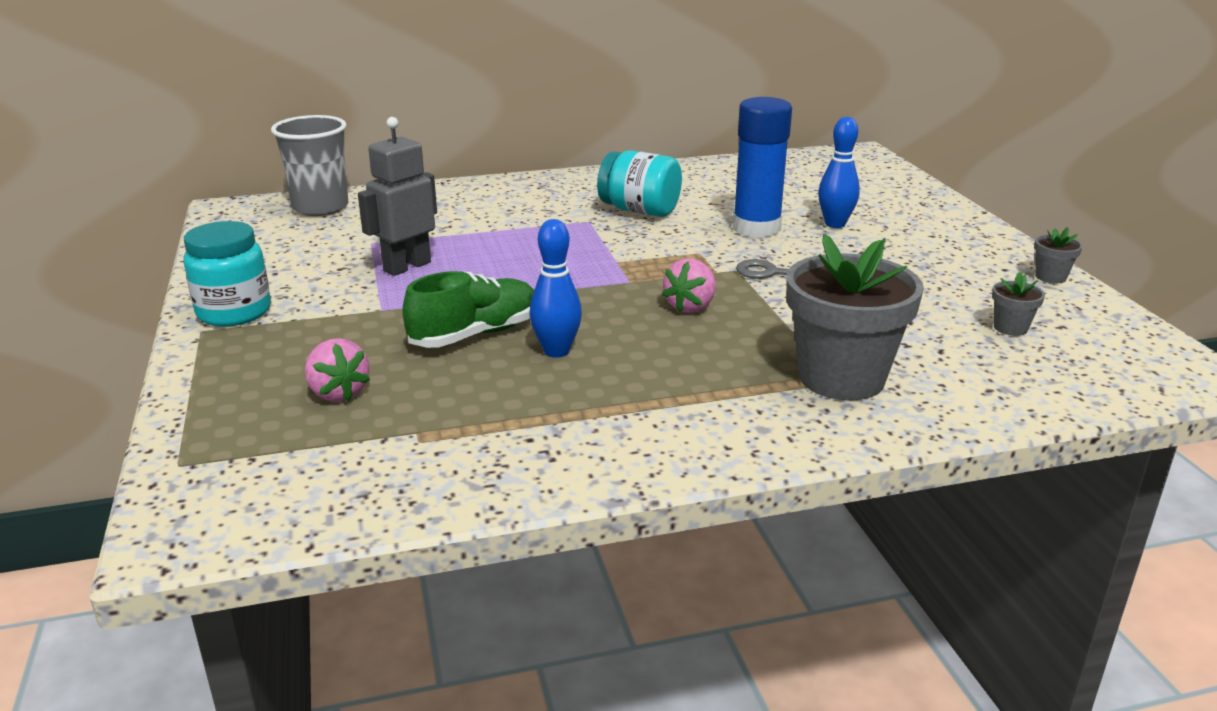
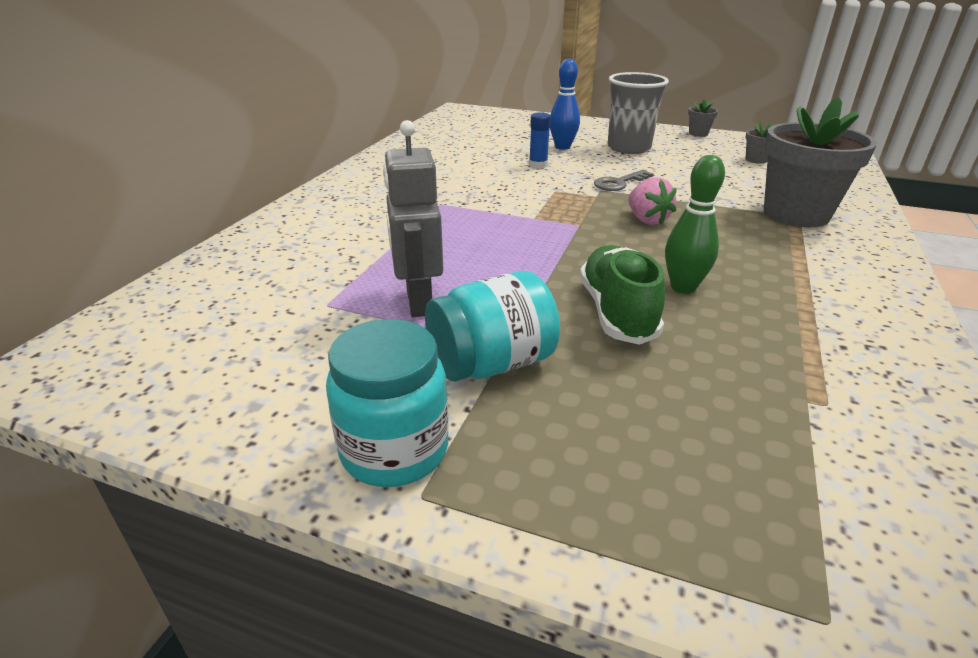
camera: 55 degrees left, 5 degrees up
(320, 207) = (172, 307): grey cup -> grey cup (629, 148)
(338, 393) = (692, 426): pink strawberry -> none
(556, 351) = (683, 287): blue bowling pin -> green bowling pin
(639, 210) = (449, 183): turquoise jar -> turquoise jar (491, 364)
(756, 228) = (538, 165): blue glue stick -> blue glue stick, size x0.48

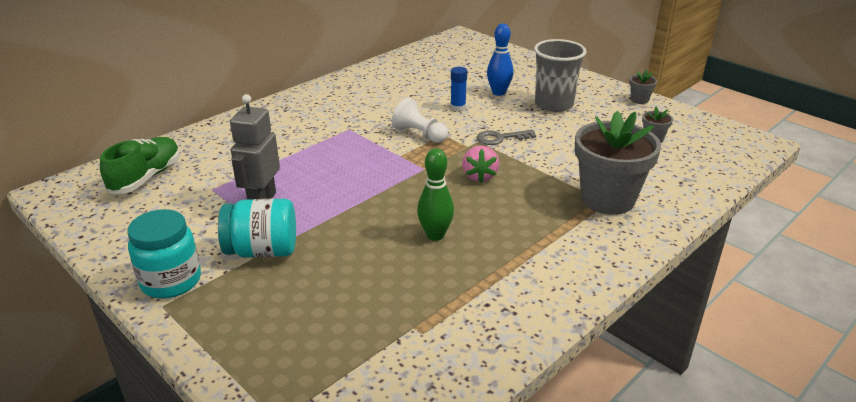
camera: 25 degrees right, 0 degrees up
(530, 195) = (419, 134): none -> white pawn
(617, 312) = (370, 240): green shoe -> green shoe (146, 177)

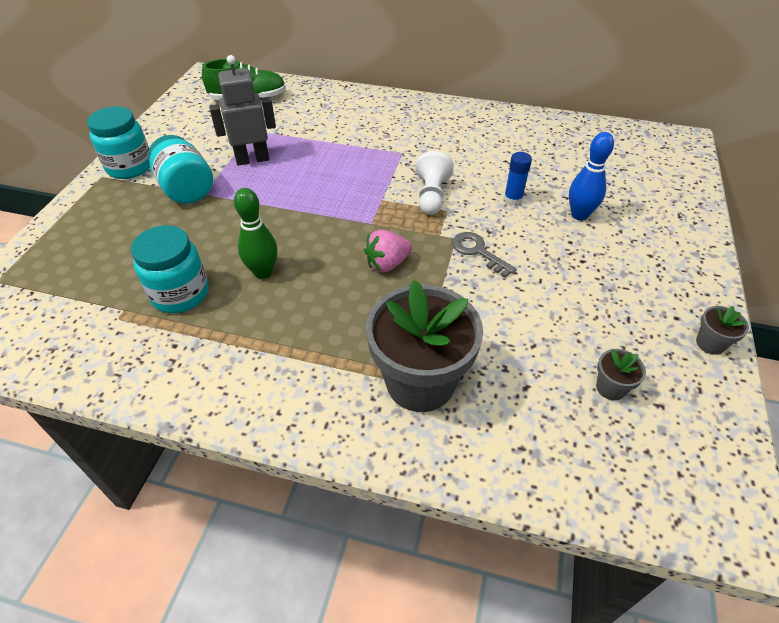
camera: 60 degrees right, 15 degrees up
(422, 287) = (180, 294): none -> turquoise jar
(554, 104) = (602, 267): grey cup -> none

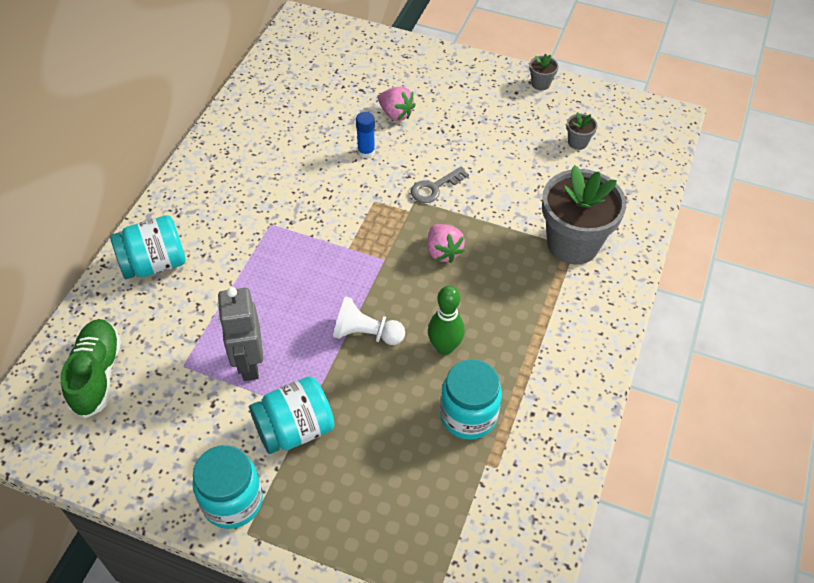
camera: 85 degrees left, 5 degrees up
(349, 105) = (154, 264): none -> turquoise jar
(431, 196) = (350, 209): white pawn -> white pawn (366, 334)
(579, 215) = (396, 114): blue bowling pin -> pink strawberry

